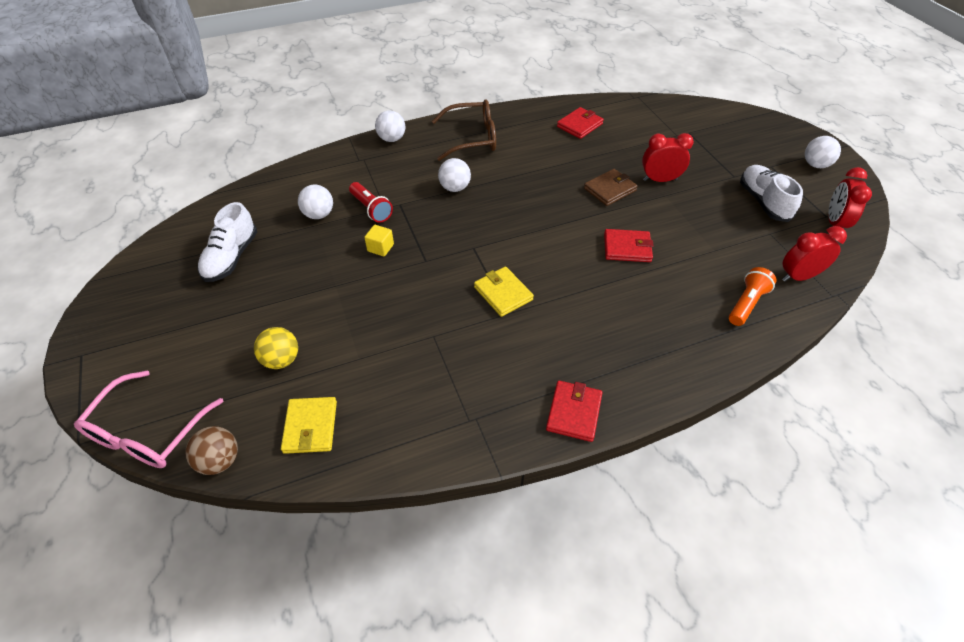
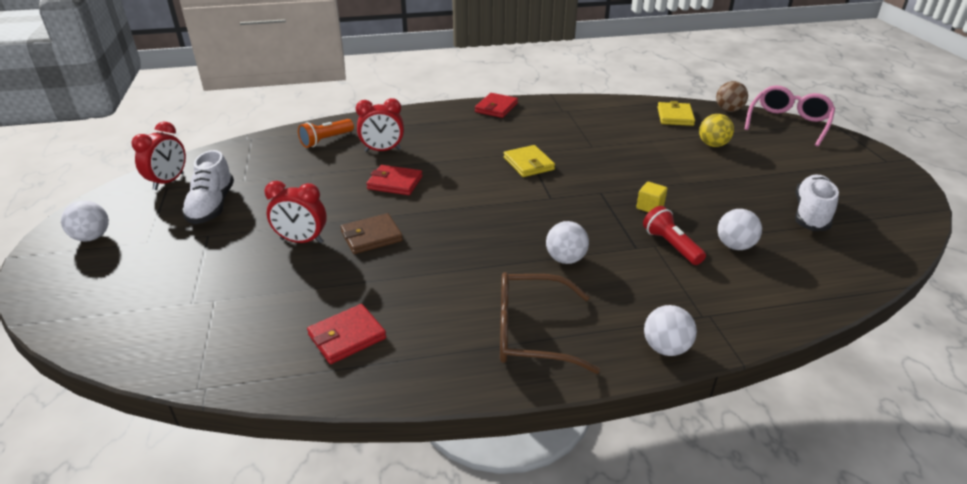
camera: 170 degrees left, 15 degrees down
(798, 276) = (261, 150): red clock -> red clock (382, 150)

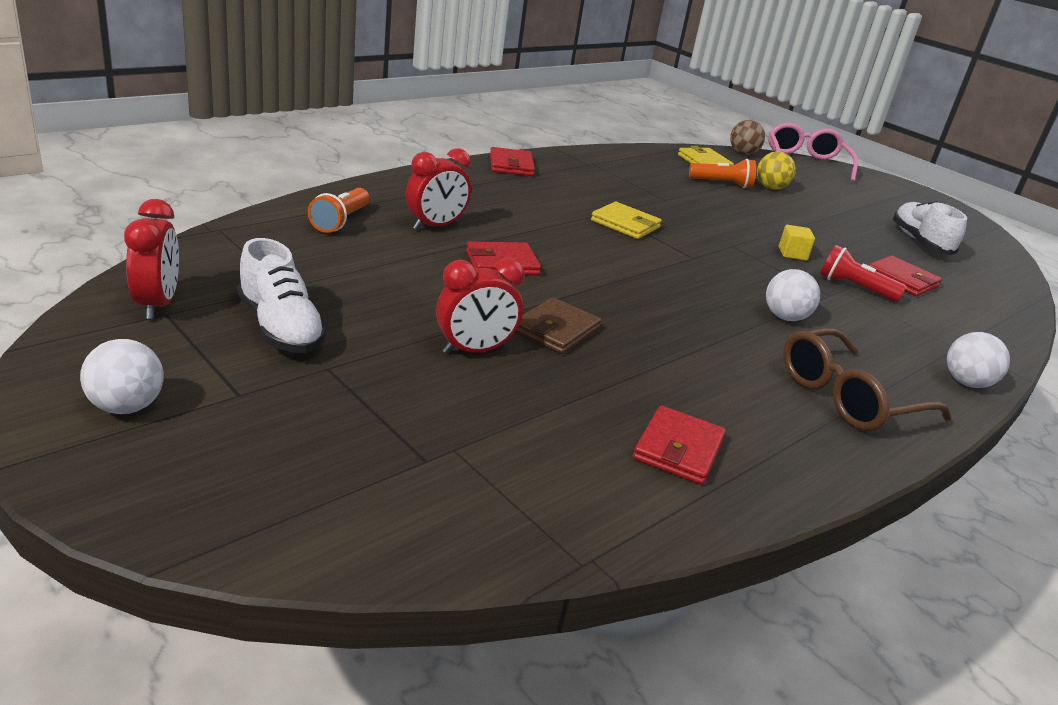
camera: 35 degrees left, 5 degrees down
(666, 137) = (722, 184): none -> orange flashlight
(734, 246) = (901, 279): white ball -> red wallet

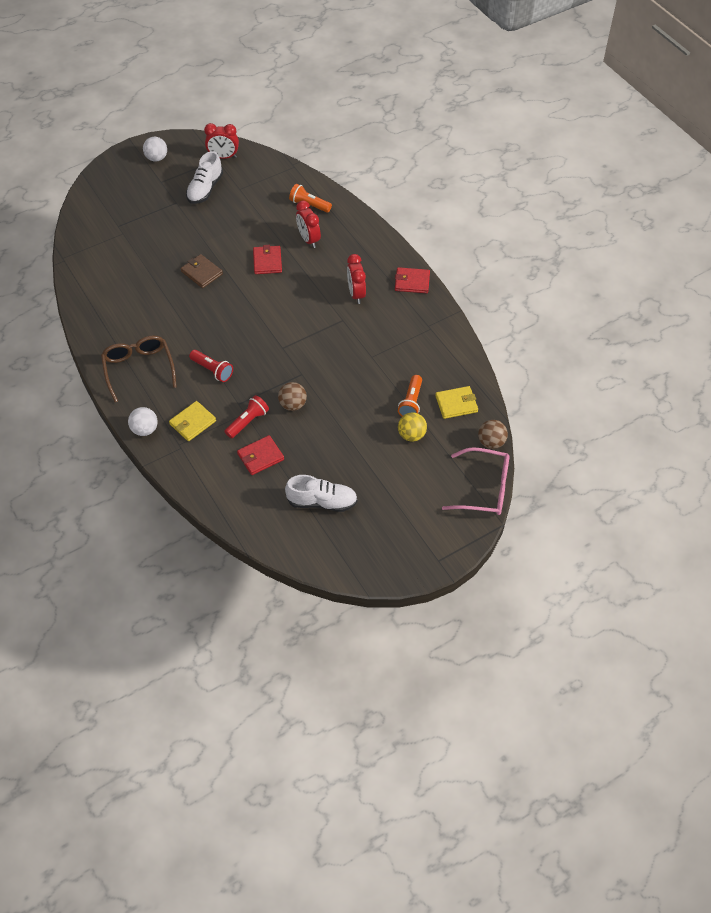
camera: 105 degrees right, 25 degrees up
(280, 328) = (205, 189): white shoe -> white shoe turned 45 degrees counterclockwise
(474, 350) = (186, 244): red clock -> red clock (356, 294)
(625, 224) = (325, 325): yellow wallet -> yellow wallet (192, 422)
(678, 449) = (112, 295): red wallet -> none
(785, 317) = (212, 370): white ball -> red flashlight
(792, 254) = (293, 405): yellow cube -> brown ball

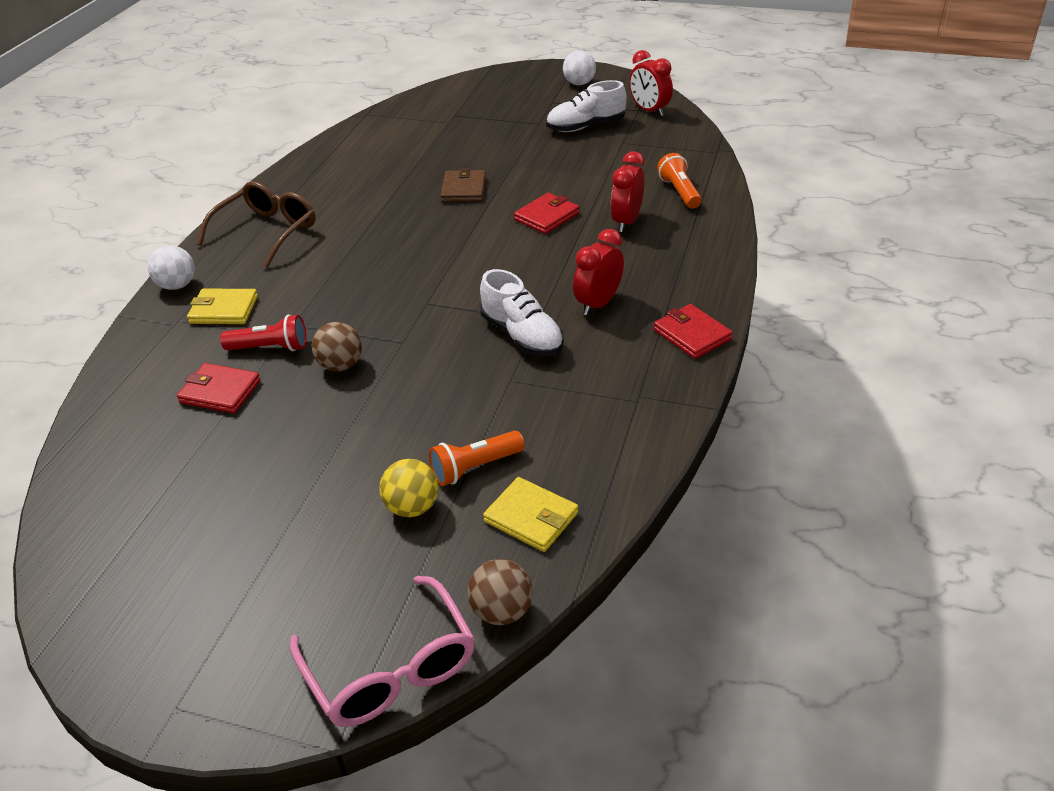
camera: 50 degrees right, 15 degrees down
(212, 370) = (325, 277): red flashlight -> none
(322, 502) = (189, 494): white shoe -> white shoe (522, 336)

